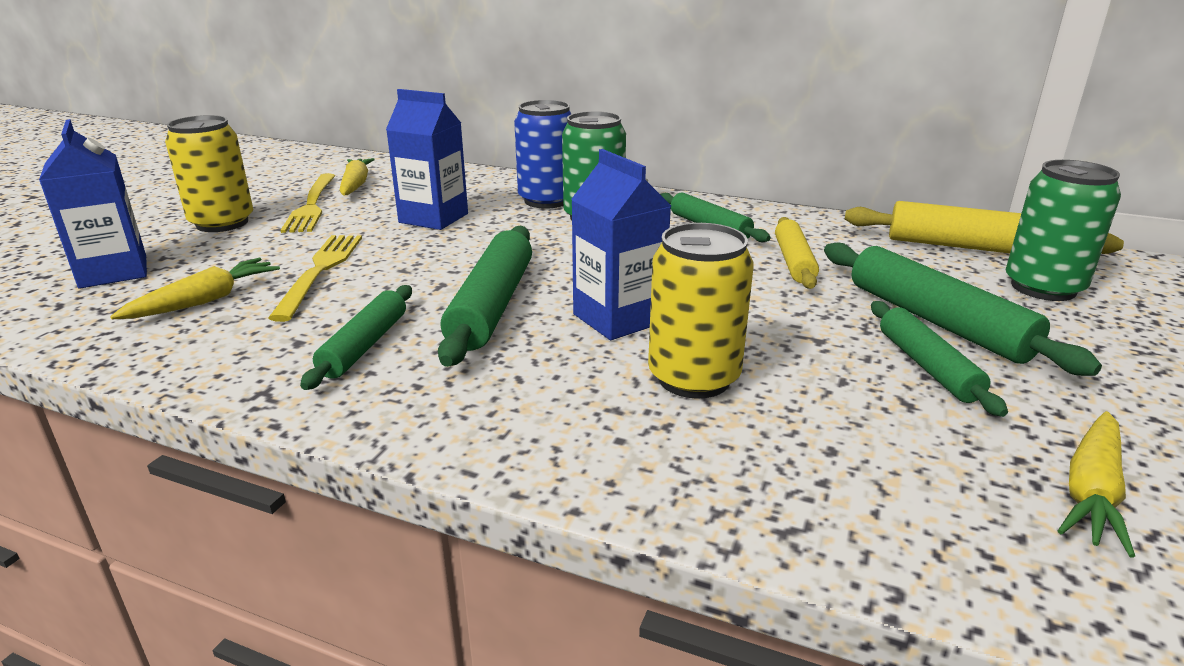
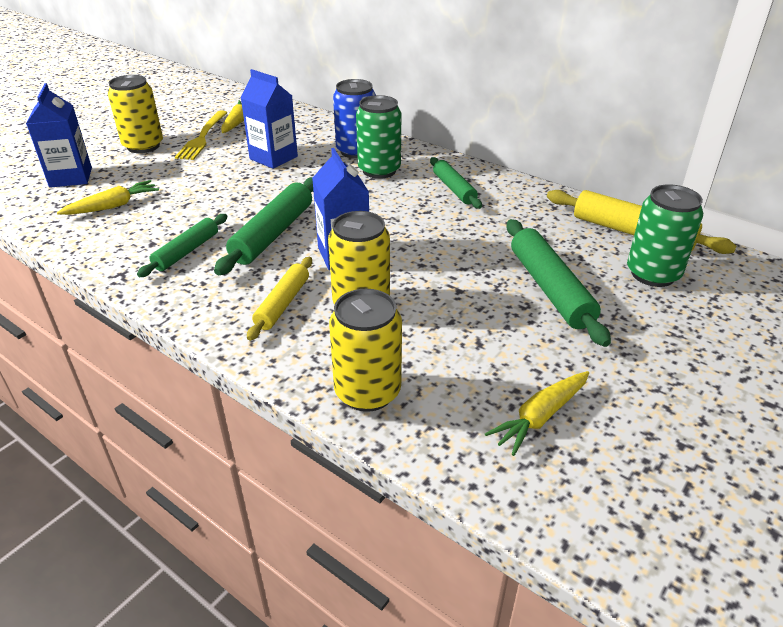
camera: 15 degrees right, 10 degrees up
(320, 271) = (185, 193): yellow fork -> none
(794, 261) = (490, 227): yellow rolling pin -> yellow rolling pin (283, 304)
(804, 504) = (367, 392): none -> yellow can
(927, 366) = (513, 320): green rolling pin -> none

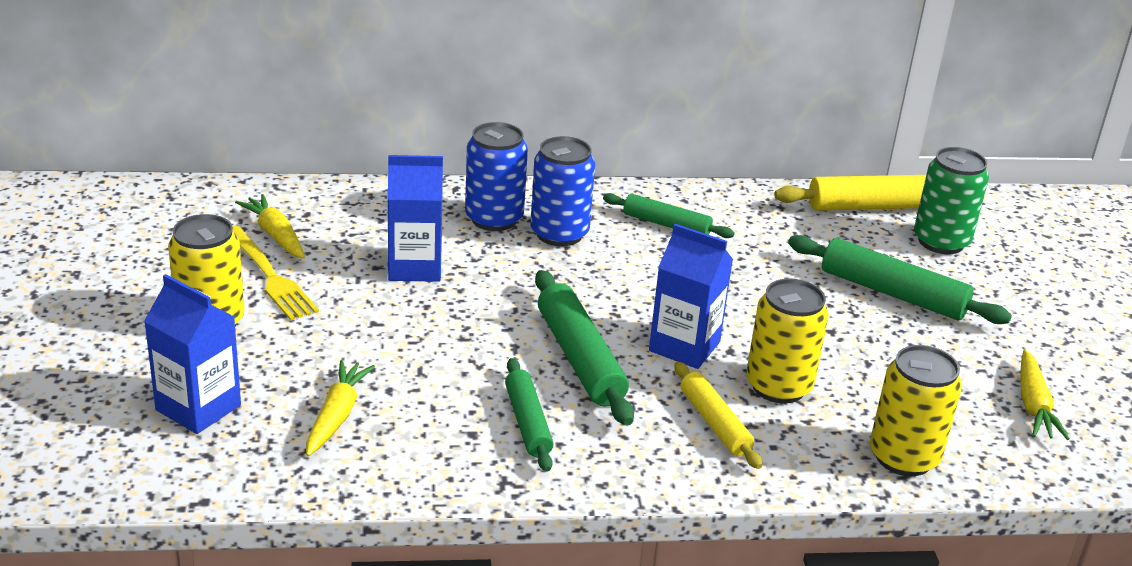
camera: 45 degrees left, 5 degrees down
(379, 170) = (559, 233): green can -> blue can

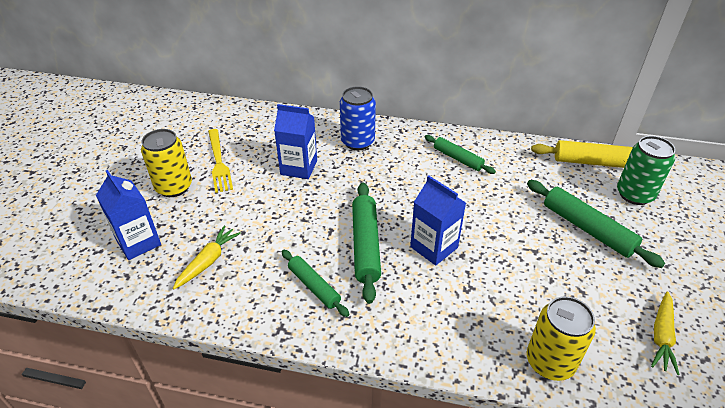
camera: 20 degrees right, 10 degrees up
(275, 235) = (234, 137): yellow carrot -> none
(528, 422) = (314, 286): green rolling pin -> green rolling pin turned 45 degrees counterclockwise
(559, 233) = (391, 156): blue can -> none
(714, 423) = (430, 309): yellow rolling pin -> none
(778, 386) = (483, 288): yellow can -> none

